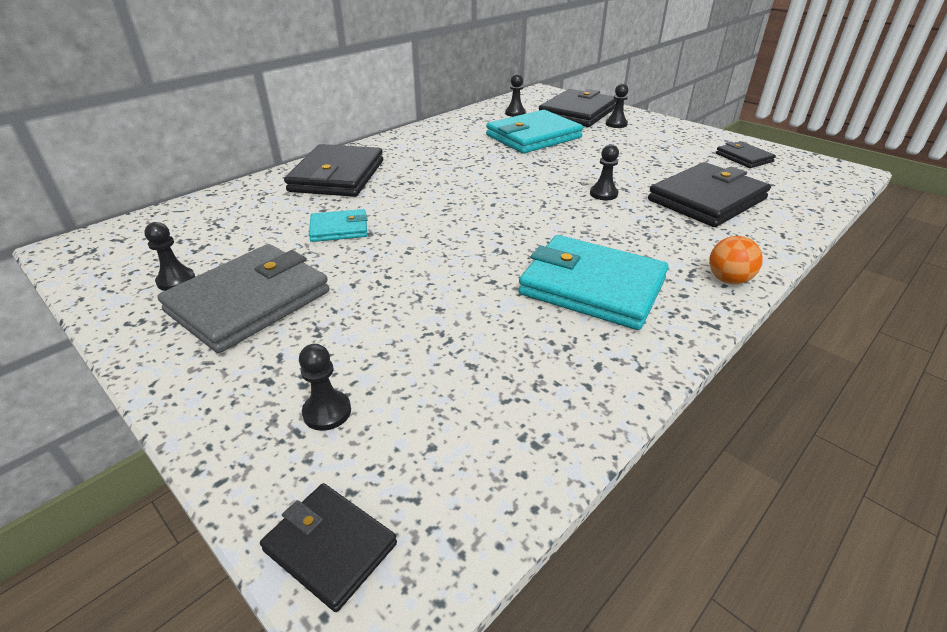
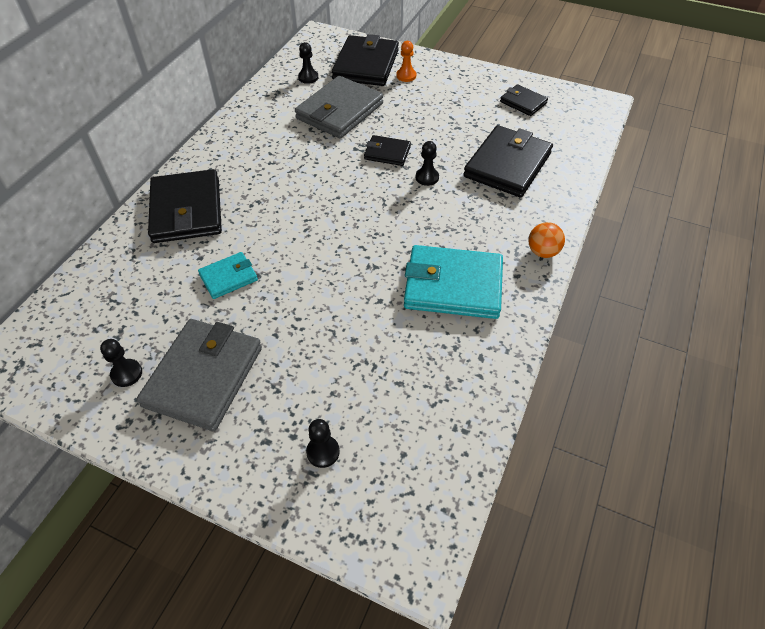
camera: 20 degrees left, 15 degrees up
(330, 547) = (378, 539): black wallet -> black wallet (387, 153)
(533, 137) = (340, 111): turquoise wallet -> grey wallet
(616, 124) = (406, 76): black pawn -> orange pawn

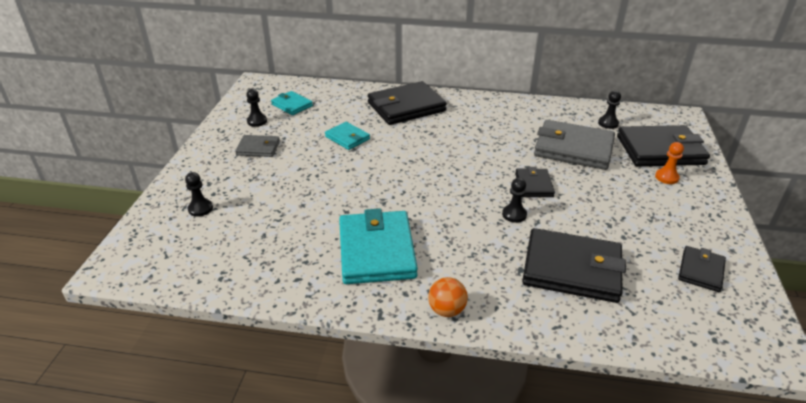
camera: 75 degrees right, 15 degrees down
(105, 326) = (292, 105): none -> turquoise wallet
(204, 376) = (258, 148): grey wallet -> grey wallet, size x0.53

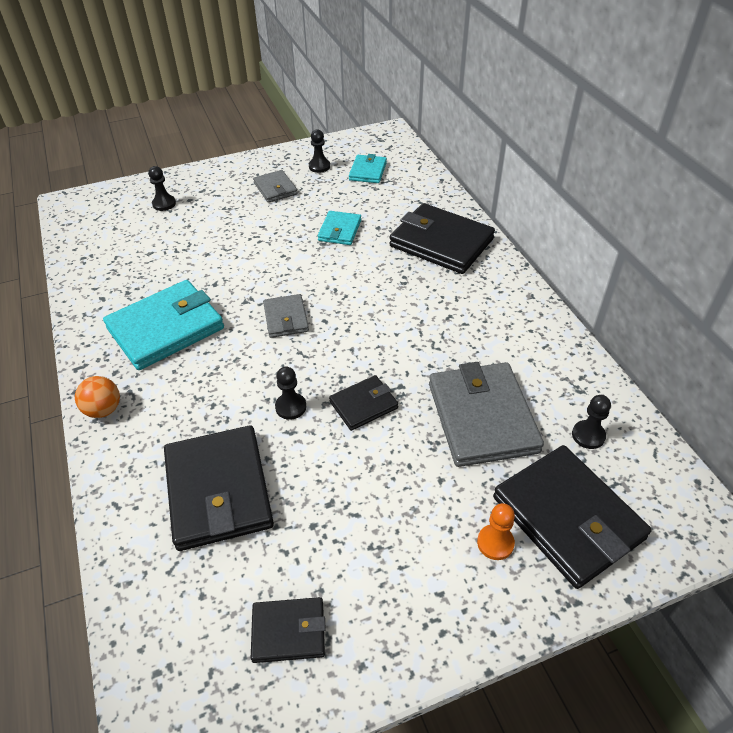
camera: 60 degrees right, 10 degrees up
(421, 190) = (286, 318): none -> grey wallet

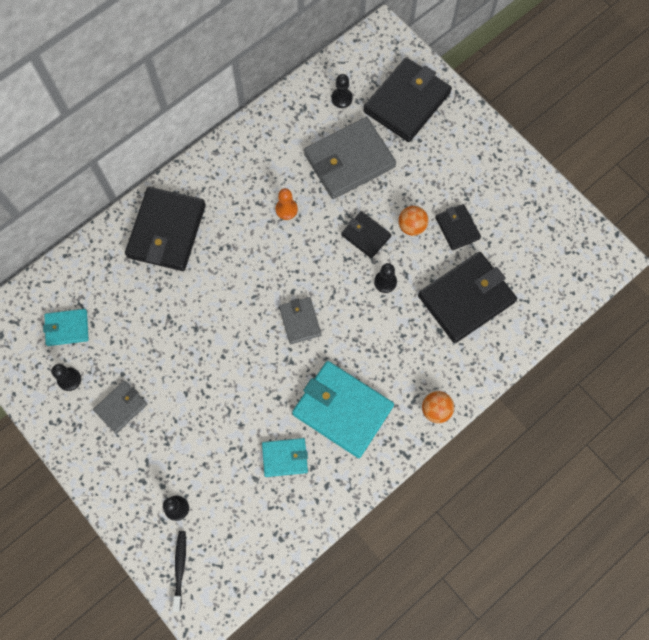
camera: 110 degrees left, 25 degrees up
(114, 197) = (180, 568): none -> black toothbrush
(286, 318) = (300, 321): grey wallet -> grey wallet turned 75 degrees counterclockwise
(288, 631) = (531, 223): black wallet -> black wallet (457, 228)
(339, 230) = (173, 321): turquoise wallet -> turquoise wallet (285, 458)
(355, 459) = (411, 226): none -> orange ball
(495, 543) = (438, 136): orange pawn -> orange pawn (286, 209)

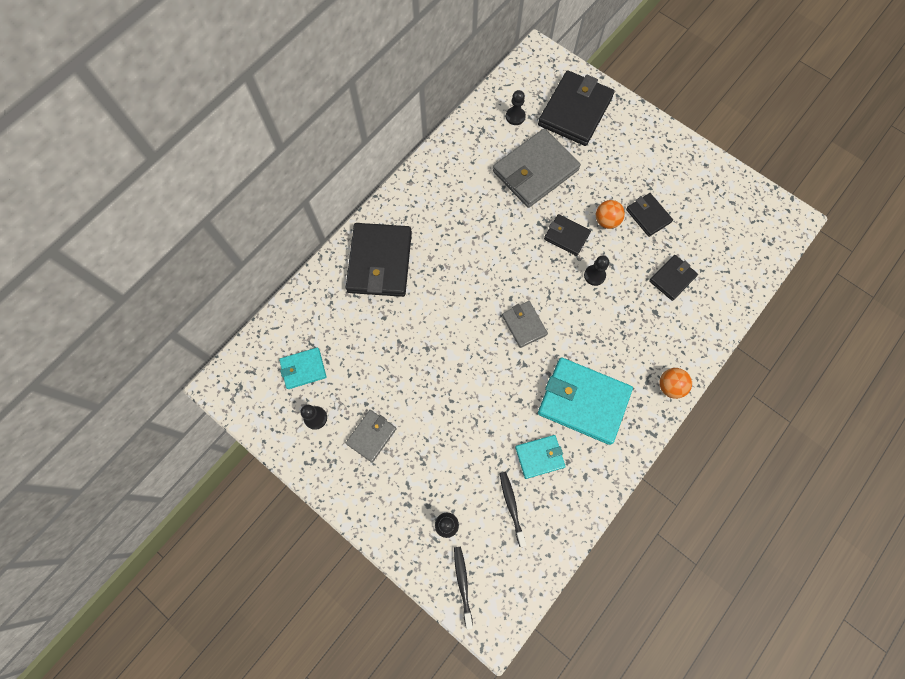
camera: 10 degrees left, 0 degrees up
(245, 501) = (511, 506): none -> black toothbrush
(286, 209) = (487, 224): orange pawn -> none
(466, 299) = (672, 278): black wallet -> black wallet, size x0.53

